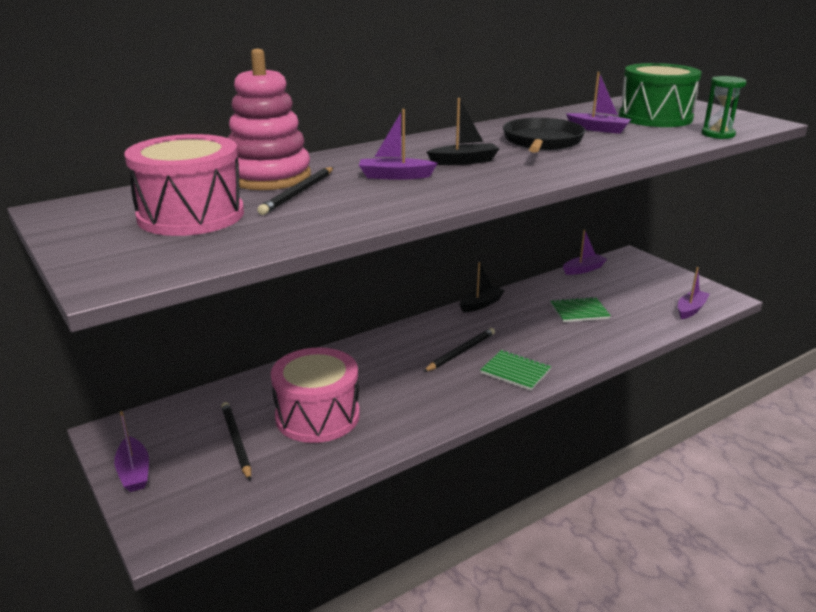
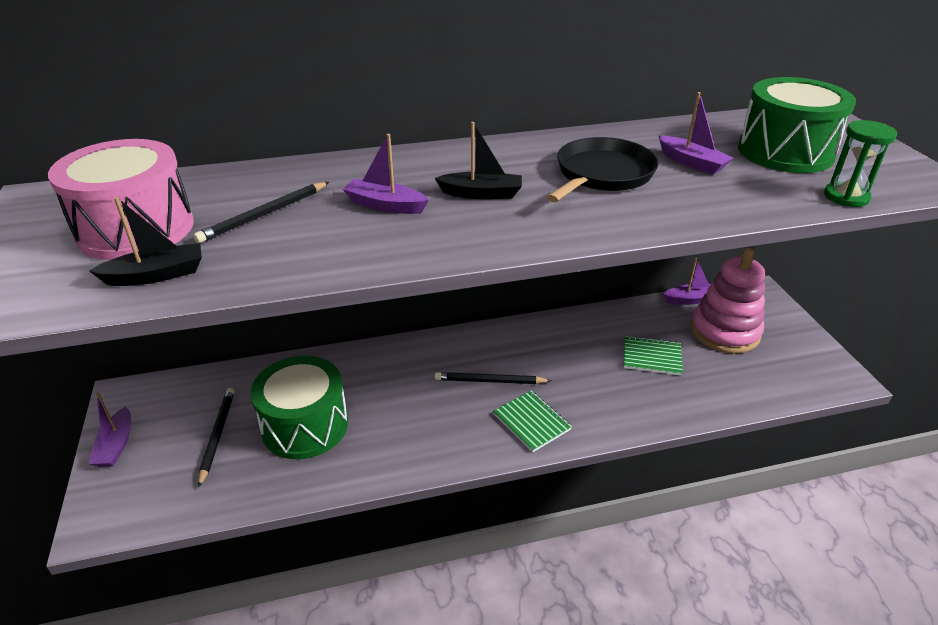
camera: 20 degrees right, 10 degrees up
(268, 177) = (260, 183): pink stacking toy -> pink stacking toy (724, 332)
(317, 416) = (305, 425): pink drum -> green drum
(460, 352) = (490, 381): black pencil -> black pencil turned 150 degrees counterclockwise
(481, 304) = (548, 323): black boat -> black boat (156, 275)
(690, 309) = (789, 385): purple boat -> none

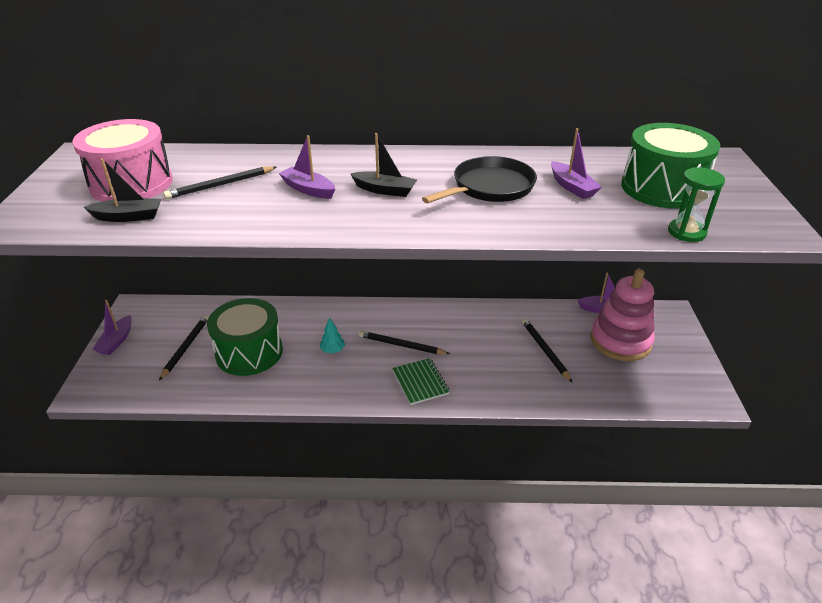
camera: 15 degrees right, 0 degrees up
(410, 403) = (333, 350): none -> turquoise tree
(652, 357) = (544, 350): green notebook -> black pencil

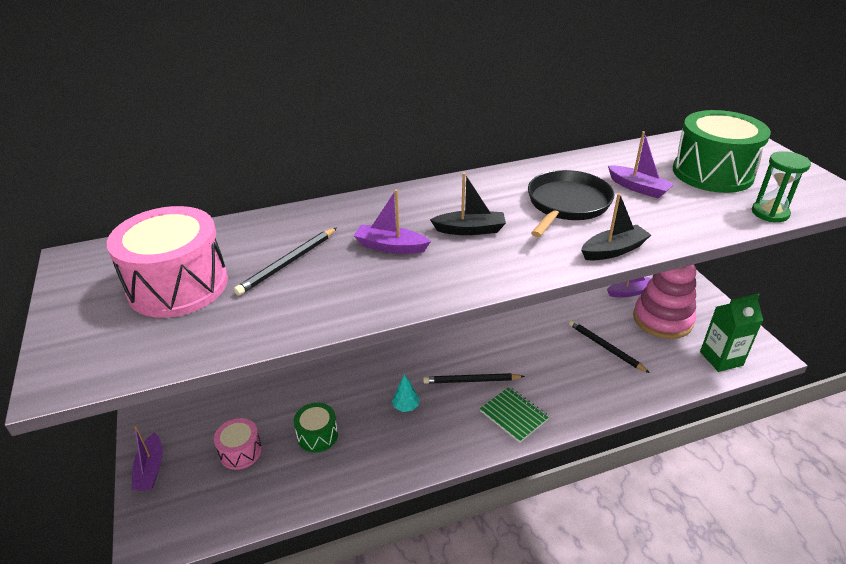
camera: 20 degrees left, 0 degrees up
(128, 217) = (211, 329): black boat -> black boat (613, 250)
(185, 347) = (240, 452): black pencil -> pink drum
(249, 352) = (317, 435): green drum -> green drum, size x0.54
(658, 390) = (721, 358): none -> green carton

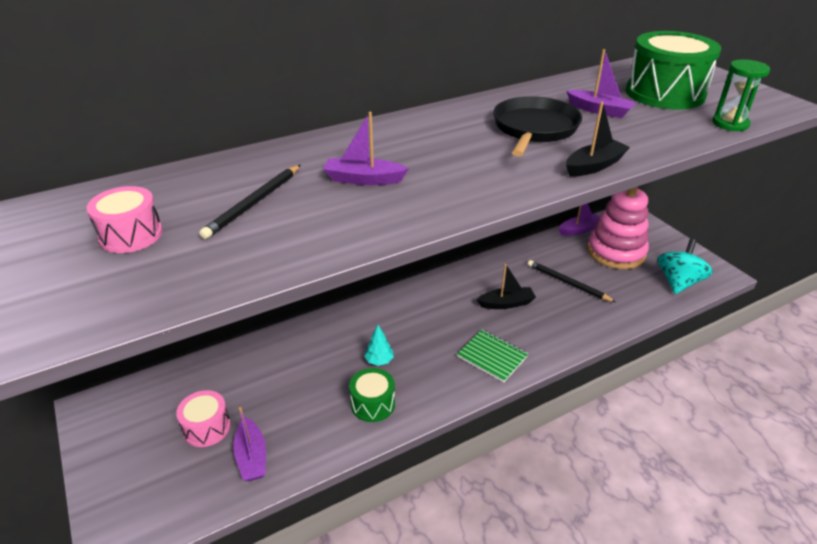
camera: 10 degrees left, 0 degrees up
(151, 469) = (105, 459): purple boat -> purple boat (252, 457)
(178, 285) = (131, 235): pink drum -> pink drum, size x0.54
(317, 435) = (290, 400): green drum -> green drum (373, 404)
(470, 230) = (443, 158): black boat -> black boat (506, 303)
(471, 381) = (442, 328): black pencil -> none
(721, 358) = (678, 282): green carton -> turquoise spinning top

